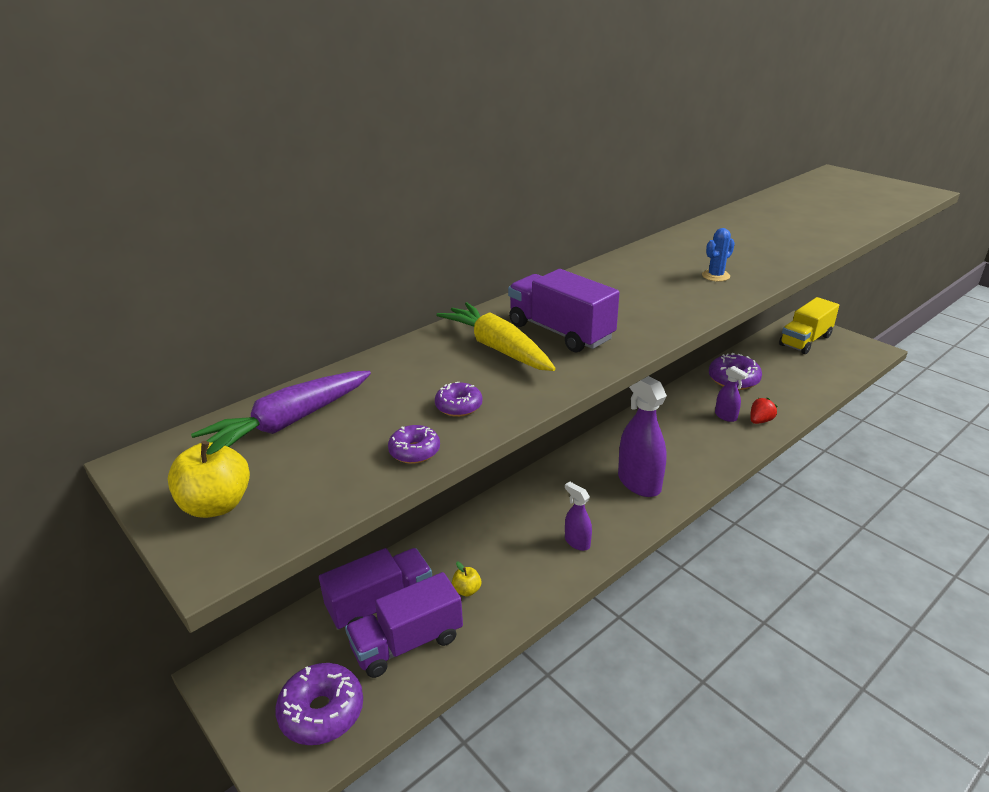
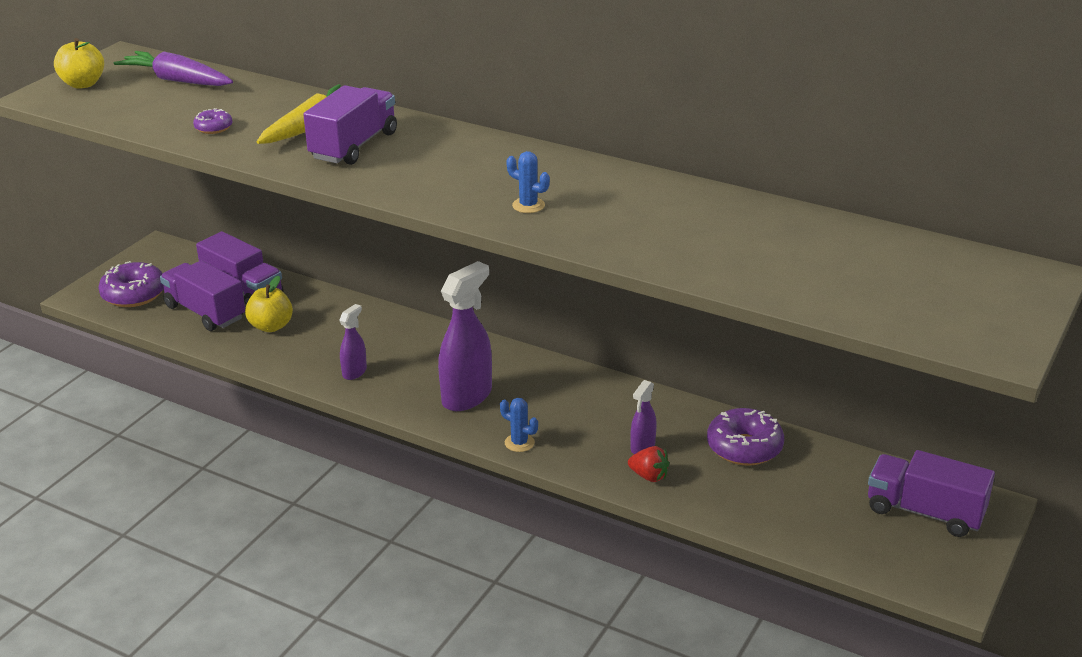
camera: 70 degrees right, 0 degrees up
(414, 451) = (151, 125): purple donut -> none
(467, 590) = (271, 326): yellow apple -> yellow apple, size x1.70
(710, 468) = (519, 443): none -> blue cactus
(805, 340) = (924, 512): yellow truck -> purple truck

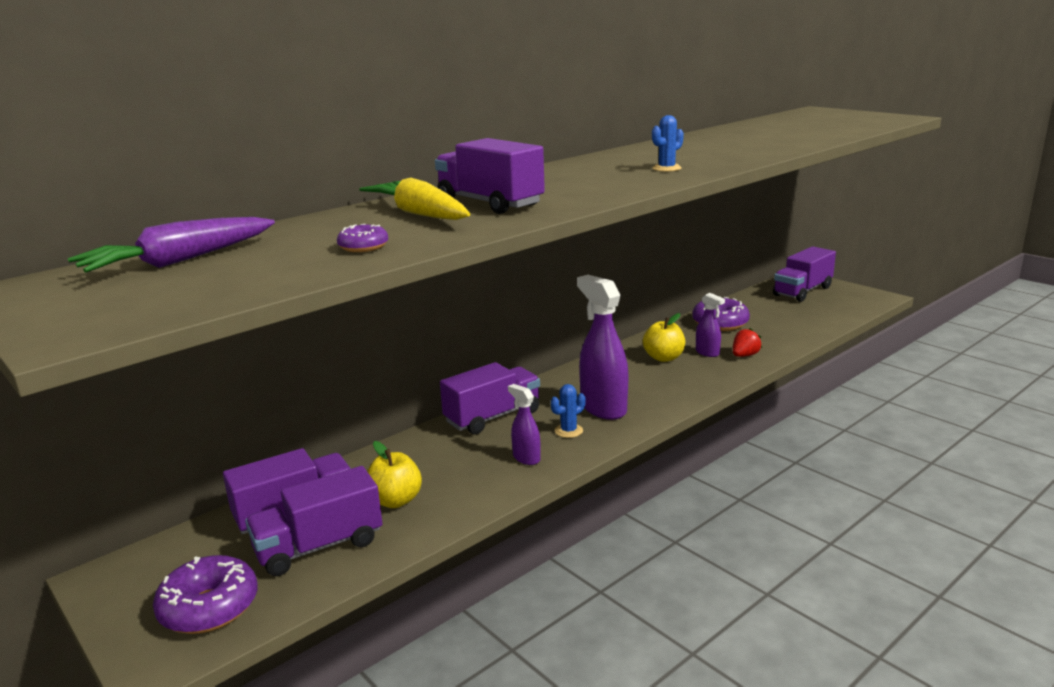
camera: 70 degrees left, 10 degrees down
(83, 84) = (80, 309): yellow apple -> yellow apple (663, 358)
(425, 338) = (493, 417): none -> purple truck
(519, 443) = (683, 395): blue cactus -> blue cactus (568, 431)

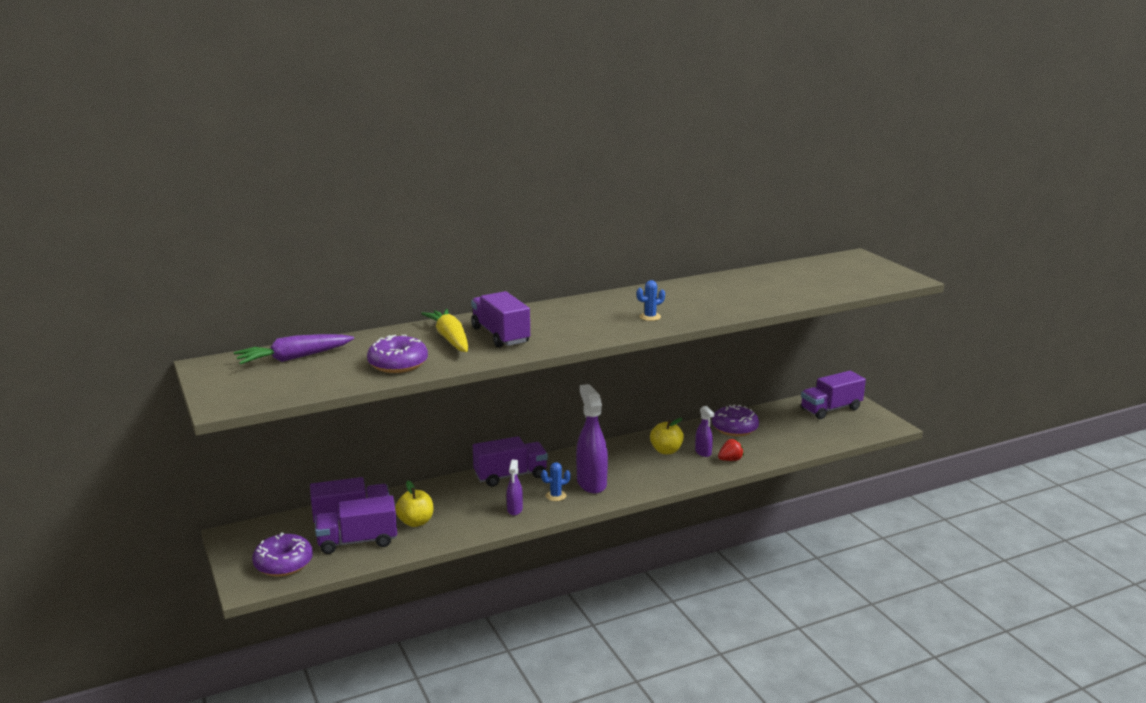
camera: 15 degrees right, 0 degrees up
(363, 247) = (398, 364): purple donut -> purple donut, size x1.94
(526, 458) = (514, 510): purple spray bottle -> purple spray bottle turned 150 degrees counterclockwise

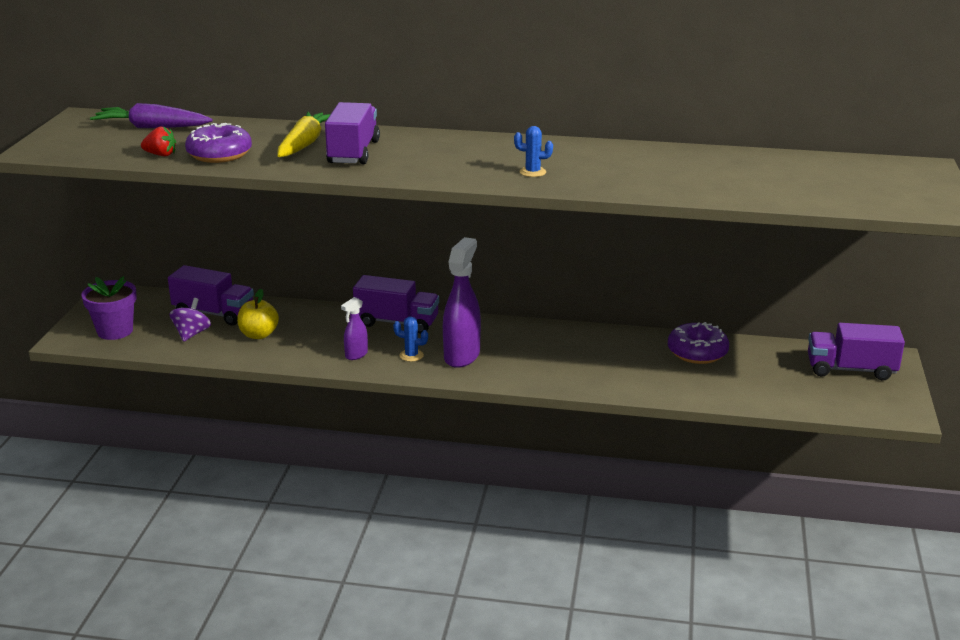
camera: 35 degrees right, 5 degrees up
(283, 564) = (115, 331): purple donut -> purple flower pot
(357, 541) = (191, 334): purple truck -> purple spinning top
(666, 451) = (585, 350): yellow apple -> none
(703, 452) = (623, 365): purple spray bottle -> none
(730, 460) = (642, 383): red strawberry -> red strawberry (161, 155)

